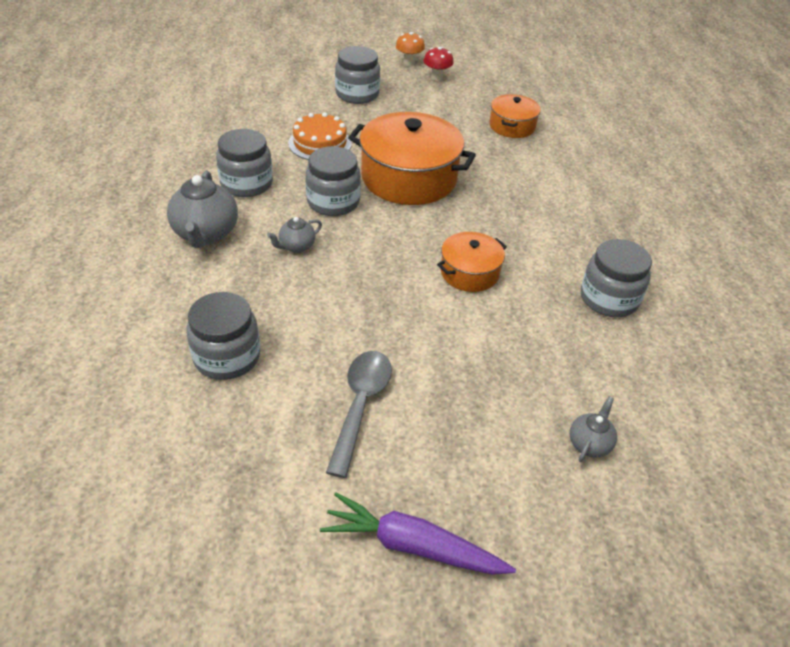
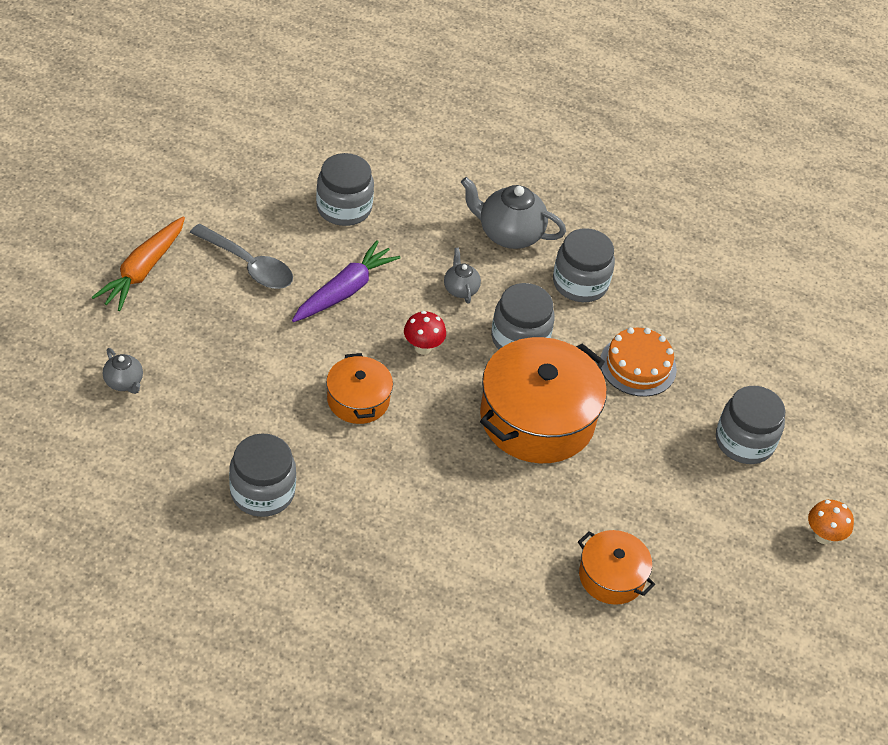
camera: 110 degrees right, 5 degrees up
(413, 546) = (118, 248): purple carrot -> purple carrot (344, 291)
(430, 501) = (143, 270): none -> orange carrot
(436, 77) = (769, 550): red mushroom -> red mushroom (423, 347)

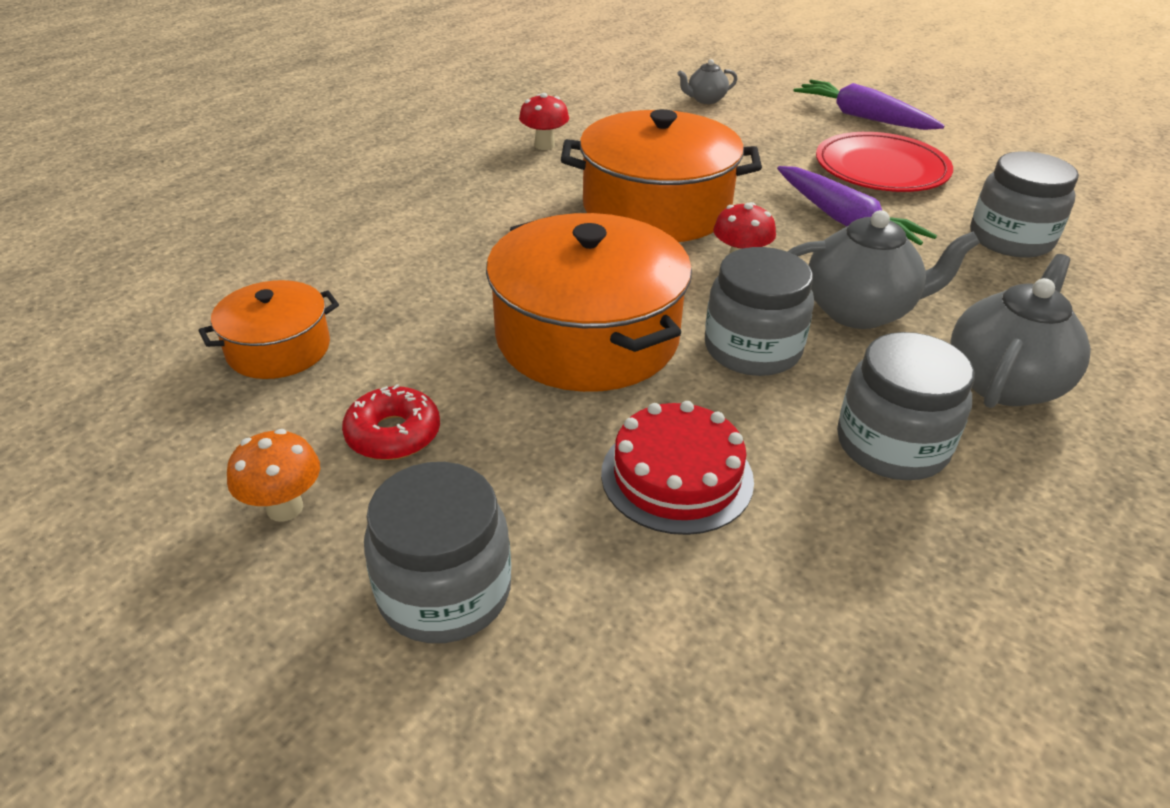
camera: 110 degrees right, 10 degrees down
(143, 270) = (863, 117): orange carrot -> purple carrot
(249, 265) = (881, 168): grey spoon -> red plate
(262, 492) = (544, 145): grey jar -> red mushroom
(358, 400) = (656, 208): orange pot -> orange pot, size x1.86
(460, 289) = (859, 311): grey teapot -> grey teapot, size x1.88
(638, 366) = (677, 476): orange cake -> red cake
(659, 491) = (393, 434): none -> red donut
(823, 536) = (150, 657): orange mushroom -> orange mushroom (285, 508)

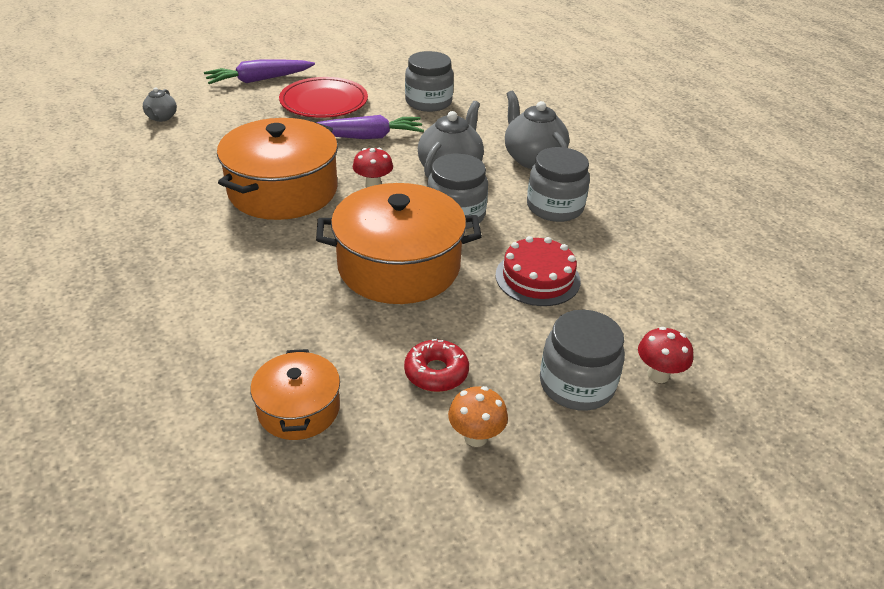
camera: 65 degrees left, 0 degrees up
(544, 145) = (140, 204): red mushroom -> red mushroom (658, 375)

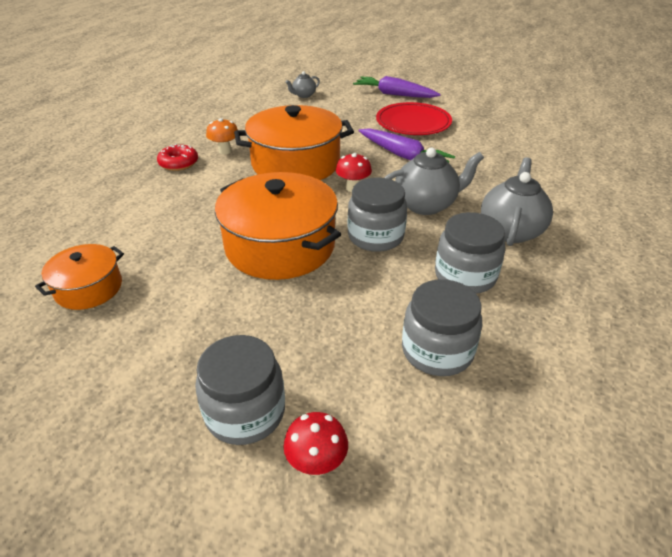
camera: 50 degrees right, 0 degrees up
(428, 102) = (491, 152): grey jar -> grey jar (437, 351)
(436, 372) = (182, 326): red donut -> red donut (178, 163)
(475, 437) = (128, 385): orange mushroom -> orange mushroom (225, 151)
(537, 278) = (357, 316): red cake -> none

